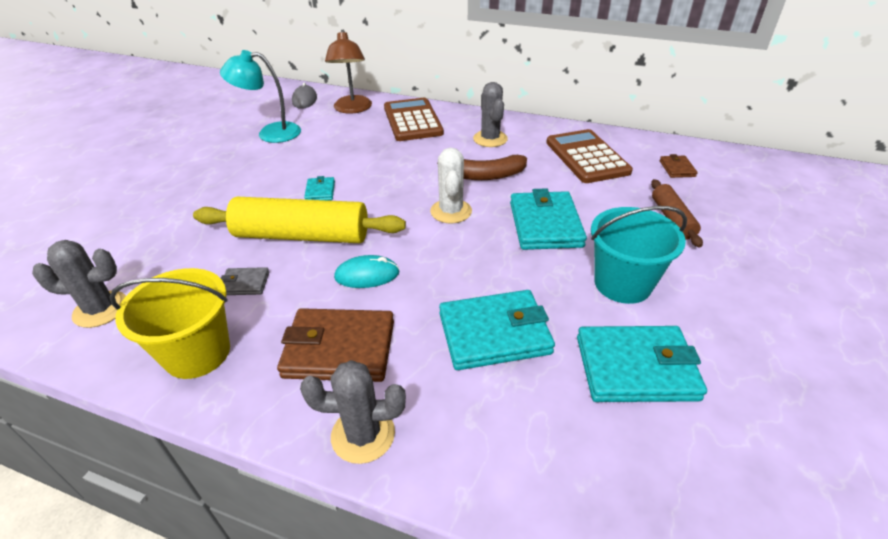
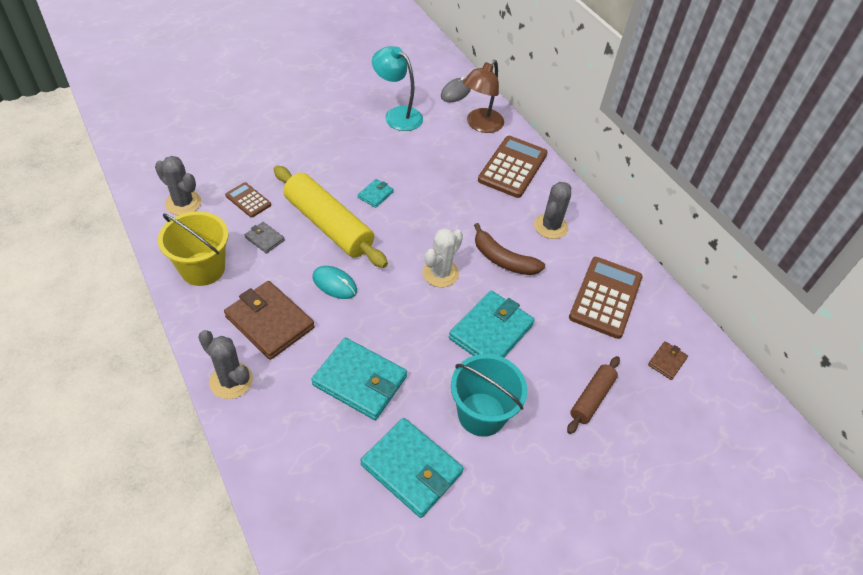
camera: 35 degrees right, 10 degrees up
(186, 263) = (248, 200): none -> brown calculator

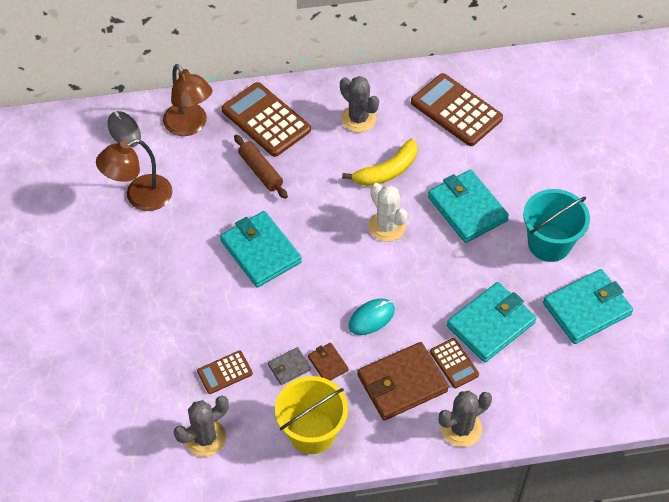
camera: 65 degrees left, 5 degrees up
(304, 359) = (454, 363): none -> brown calculator
(328, 225) = (290, 305): yellow rolling pin -> none
(375, 195) = (260, 251): turquoise wallet -> turquoise wallet, size x2.09
(397, 115) = (140, 197): turquoise lamp -> brown lamp
(503, 259) = (387, 171): brown banana -> yellow banana
(591, 398) = (555, 161): brown rolling pin -> brown rolling pin (260, 171)
(667, 361) = (534, 96): brown wallet -> brown wallet (328, 364)

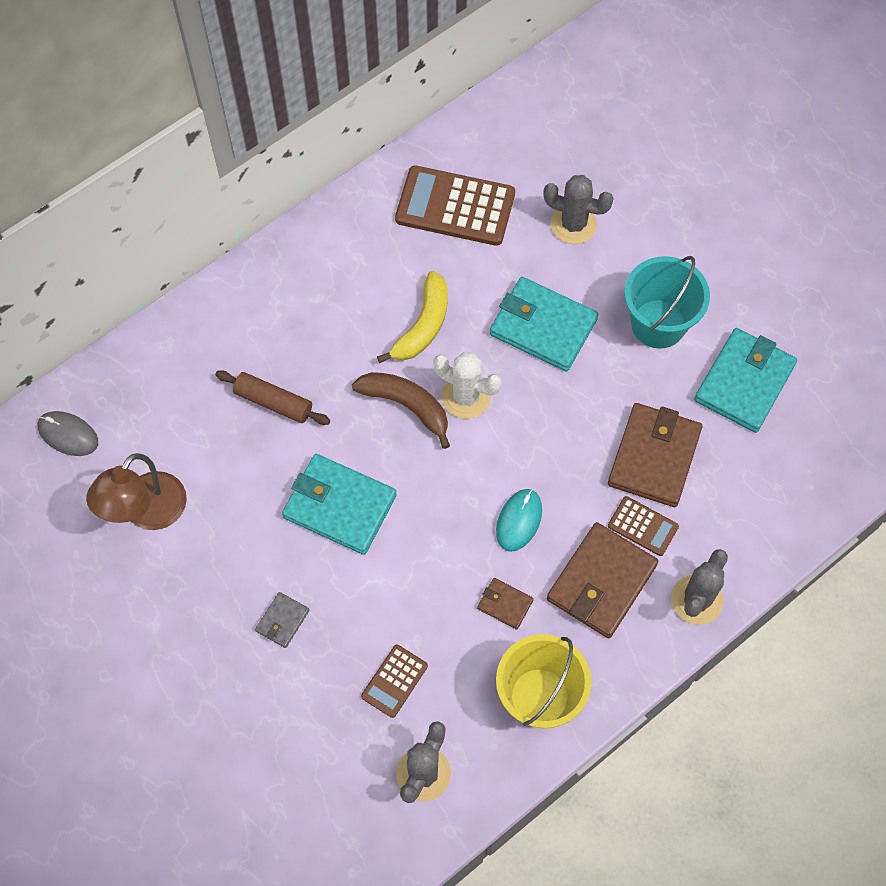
camera: 30 degrees left, 10 degrees up
(190, 126) = (148, 386): brown lamp -> none
(266, 120) = (237, 332): brown calculator -> none
(289, 367) = (464, 633): grey wallet -> grey wallet (282, 621)
(344, 213) = (406, 406): none -> brown banana
(358, 119) = (347, 274): grey cactus -> grey cactus (573, 224)
(490, 324) = (654, 457): turquoise wallet -> brown wallet

